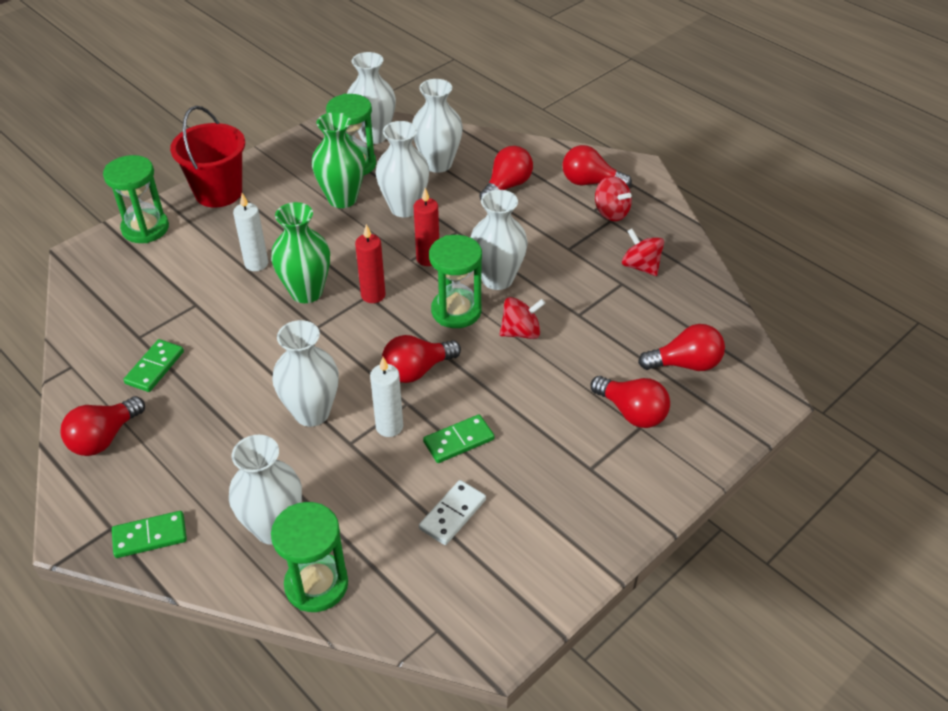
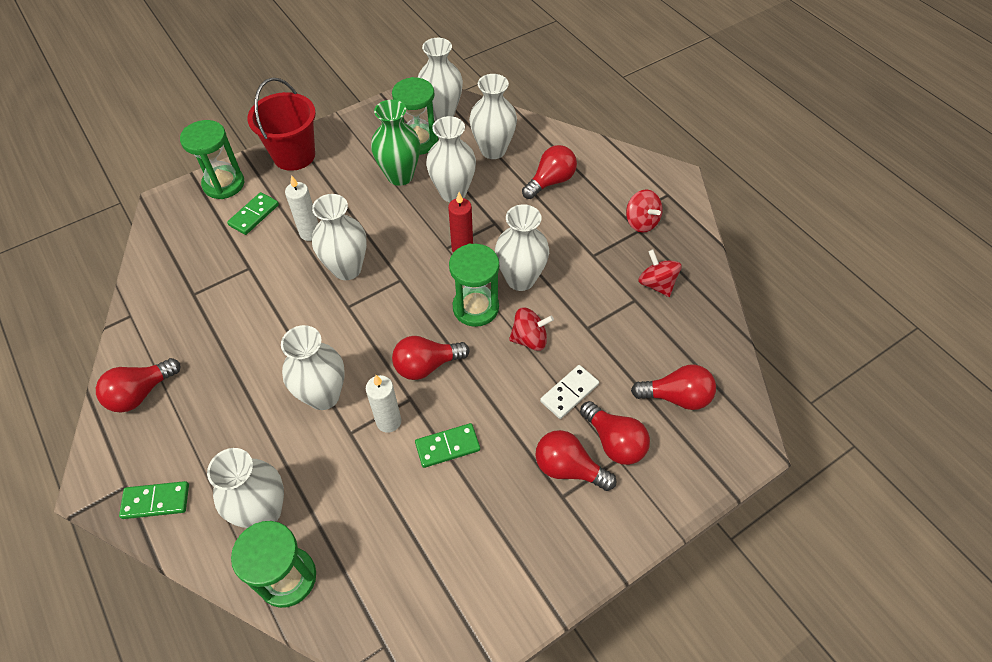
camera: 10 degrees right, 10 degrees up
(155, 367) = (199, 327): green domino -> green domino (254, 215)
(306, 292) = (347, 269): green vase -> white vase
(373, 295) = (405, 280): red candle -> none
(452, 514) = (425, 524): white domino -> white domino (569, 393)
(590, 182) = (628, 187): red light bulb -> red light bulb (568, 468)

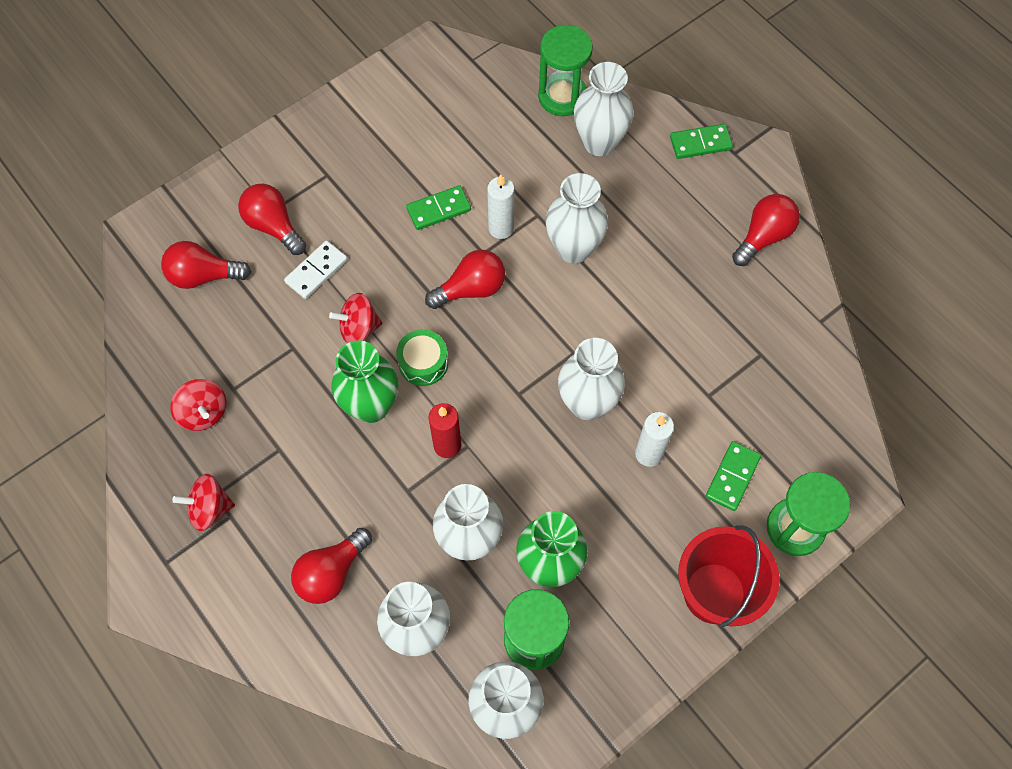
camera: 175 degrees right, 10 degrees up
(475, 308) = (423, 363): green hourglass -> green drum
(520, 279) = (371, 406): white vase -> green vase
(568, 468) = (320, 199): red light bulb -> none
(641, 222) = (210, 508): red spinning top -> red spinning top turned 60 degrees counterclockwise

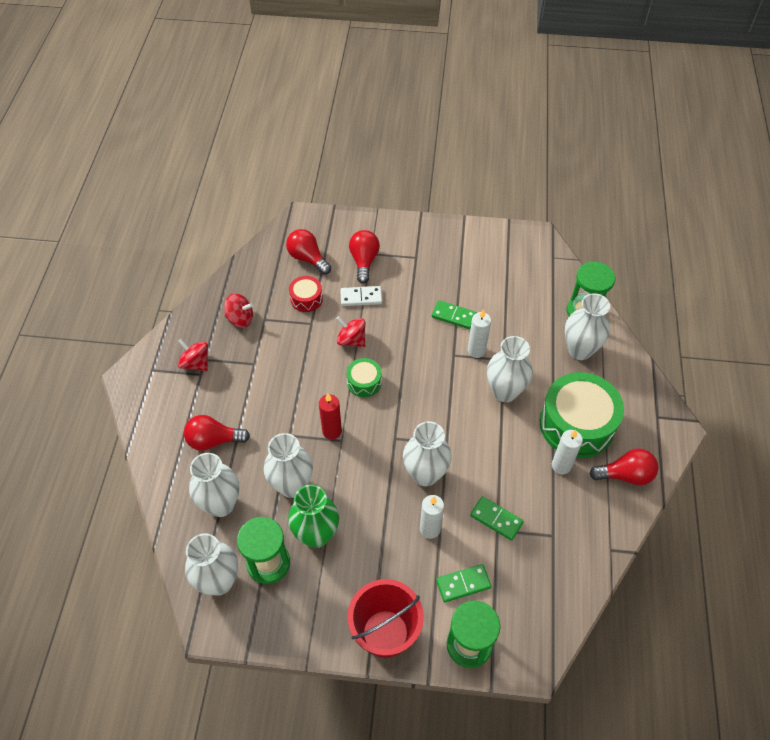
camera: 45 degrees right, 10 degrees down
(204, 413) = (240, 319): red spinning top -> red spinning top turned 90 degrees counterclockwise
(255, 324) = (306, 299): none -> red drum
(371, 406) = (317, 381): green vase -> none
(471, 289) = (427, 367): red light bulb -> none
(673, 224) = (576, 424): none -> green drum
(700, 143) = (641, 396): green domino -> green domino (496, 519)
(700, 279) = (561, 465): none -> white candle

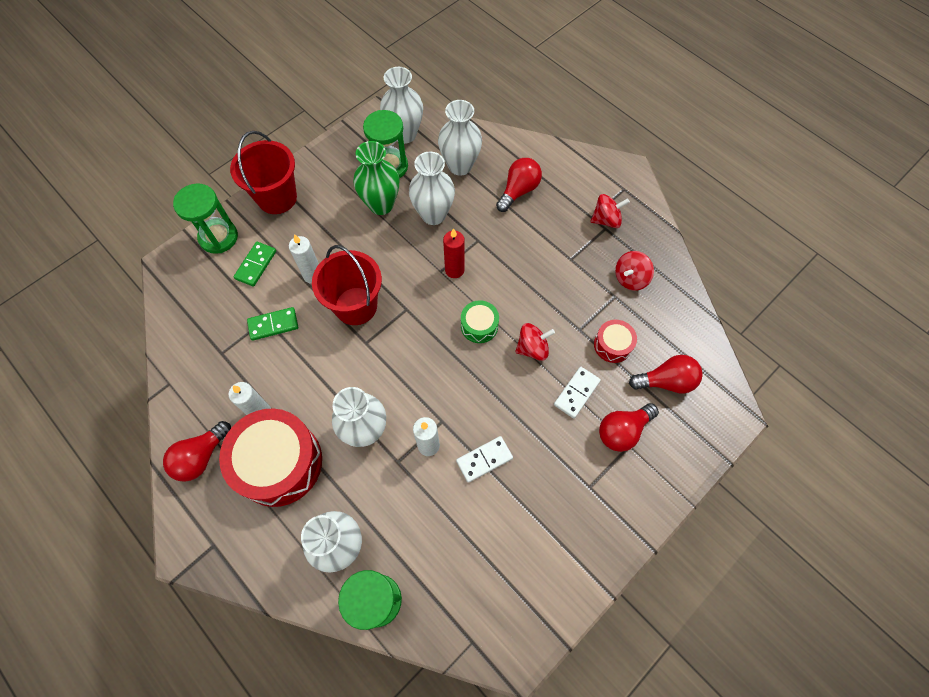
camera: 130 degrees right, 10 degrees up
(364, 261) = (622, 431): red light bulb -> red light bulb turned 105 degrees clockwise
(425, 474) = (356, 306): white vase -> red bucket
(453, 316) = (484, 459): green domino -> white domino
(576, 424) = (279, 463): green drum -> red drum

